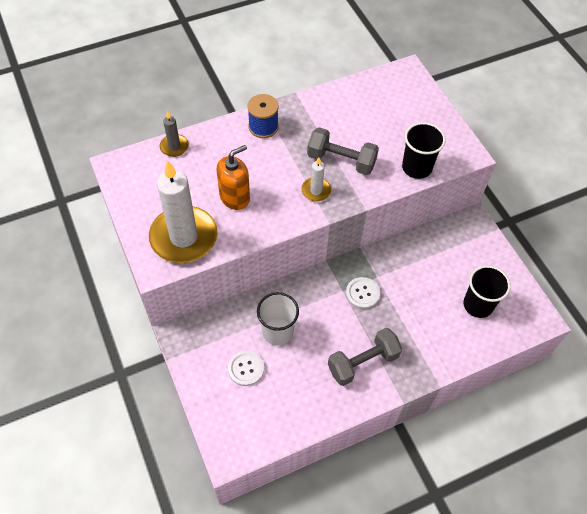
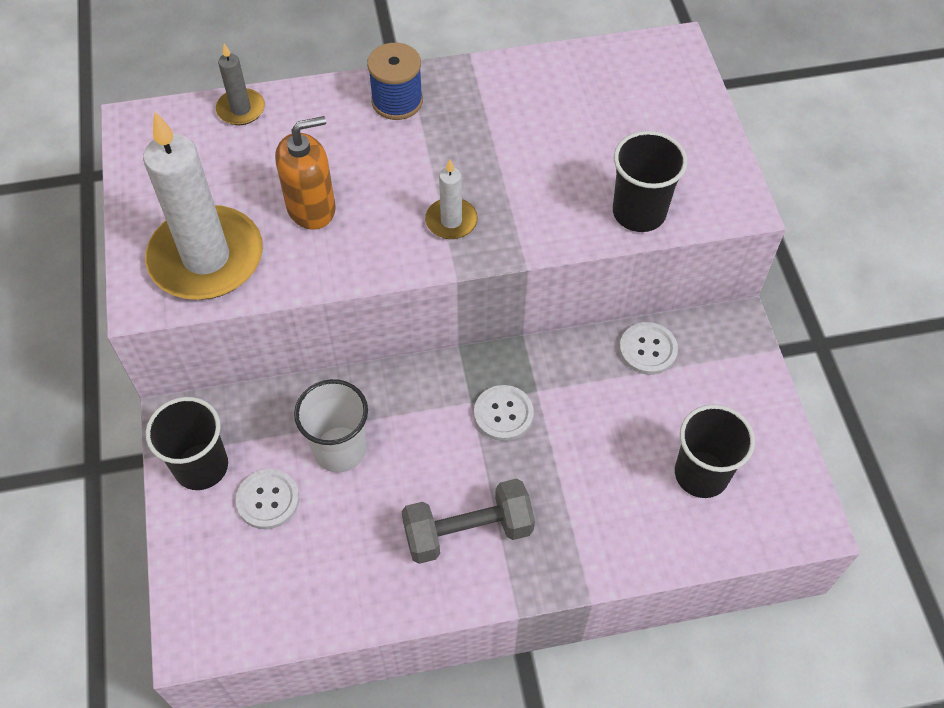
camera: 15 degrees right, 0 degrees up
(201, 358) = (201, 466): none -> black cup
(341, 161) = (510, 178): grey dumbbell -> none
(430, 242) = (648, 349): none -> white button

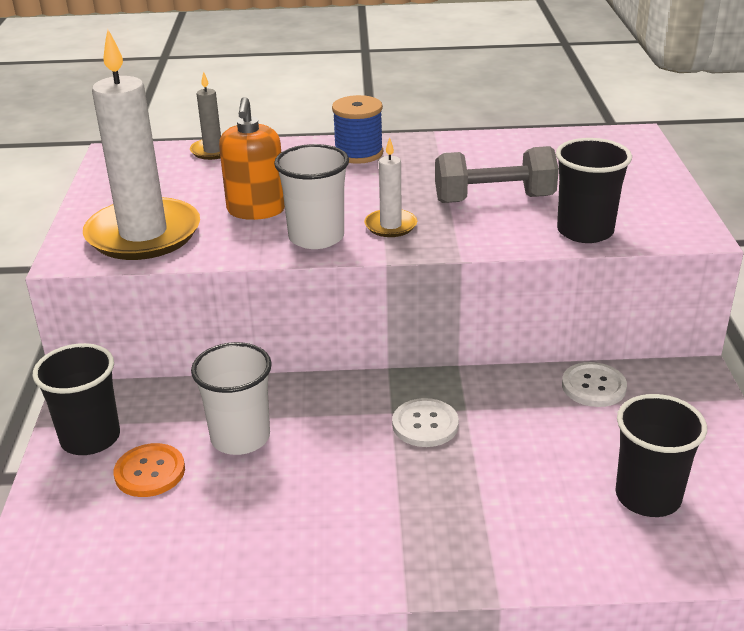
camera: 10 degrees right, 25 degrees down
(268, 500) = (150, 472): white button -> orange button
(311, 208) = (256, 210): orange soap dispenser -> orange soap dispenser turned 105 degrees clockwise
(381, 246) = (316, 237): none -> white cup
(468, 531) = (364, 522): grey dumbbell -> grey dumbbell (494, 199)

